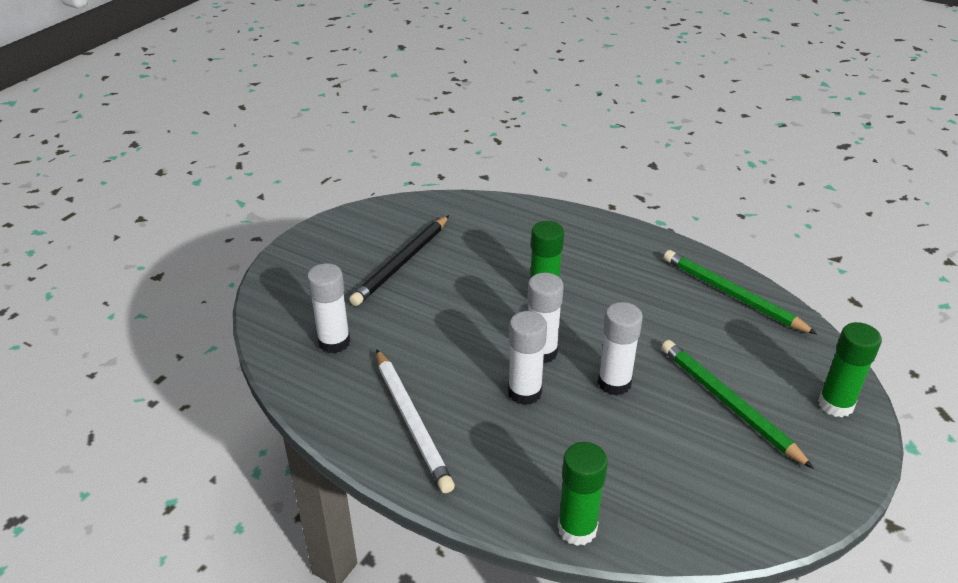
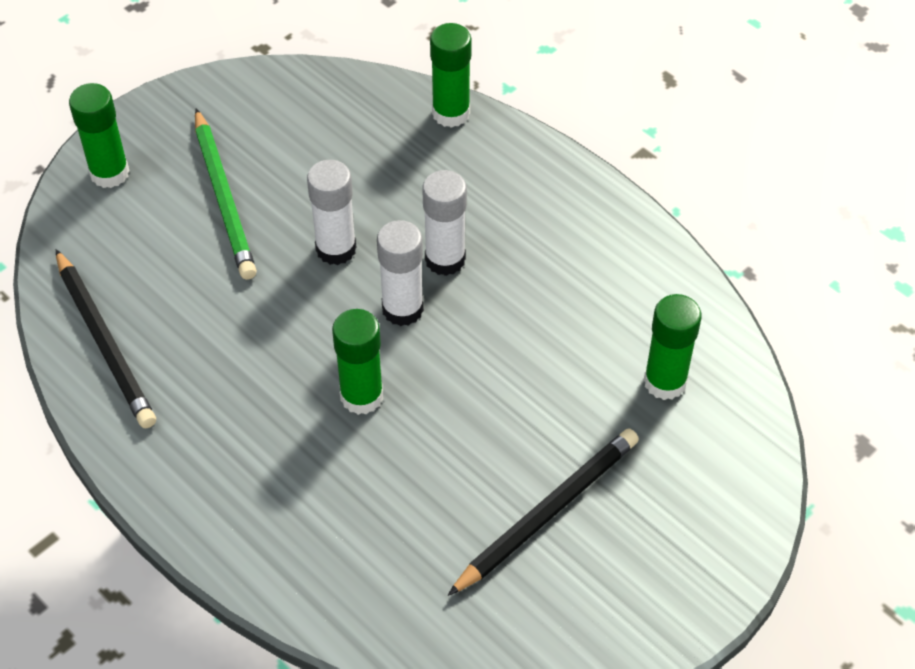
camera: 165 degrees left, 15 degrees up
(334, 342) = (665, 382): white glue stick -> green glue stick
(411, 421) = (585, 251): white pencil -> none
(732, 295) = (104, 342): green pencil -> black pencil

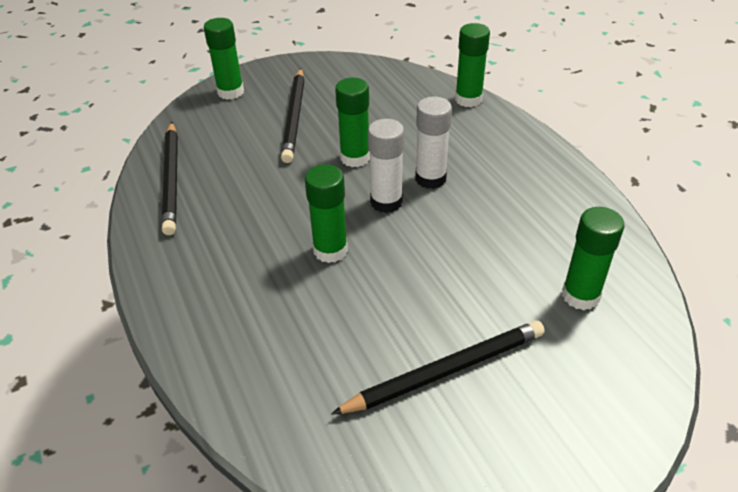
camera: 20 degrees right, 10 degrees down
(223, 198) = (294, 117): green pencil -> black pencil
(336, 249) = (355, 158): white glue stick -> green glue stick

